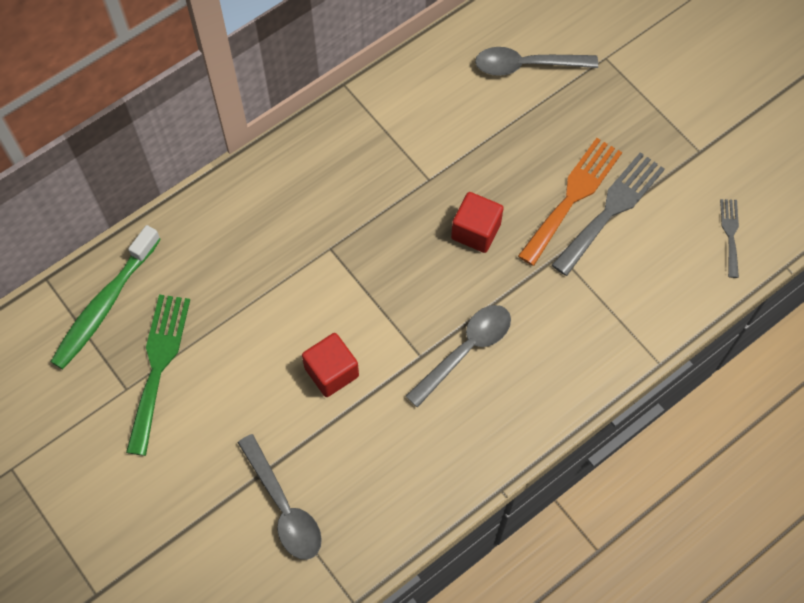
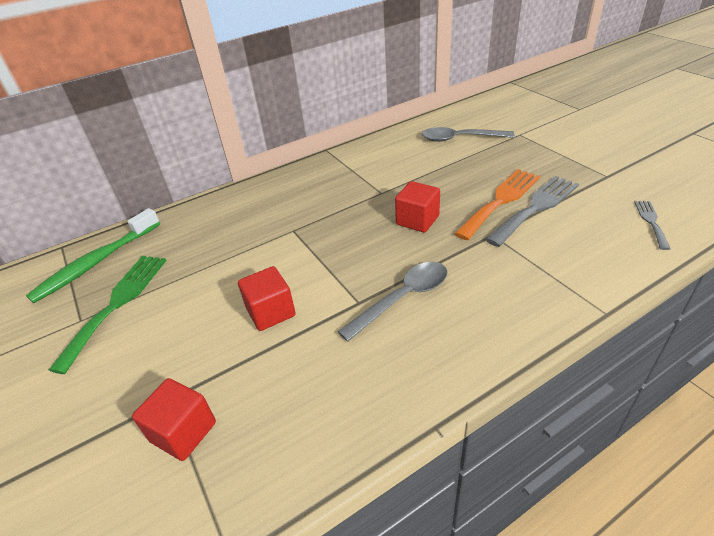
camera: 10 degrees right, 25 degrees down
(284, 507) = (183, 432): grey spoon -> red cube

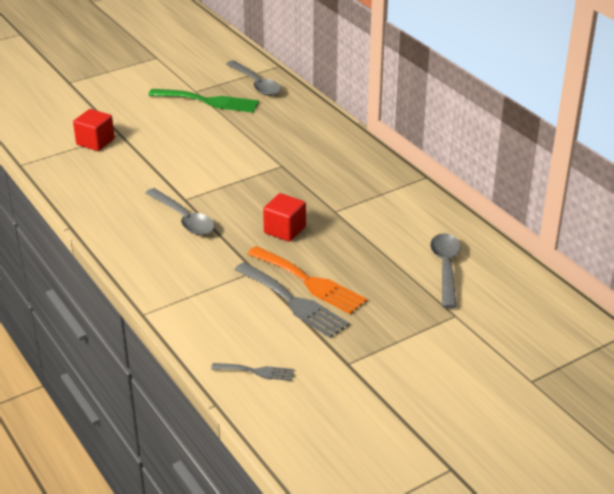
camera: 85 degrees right, 5 degrees down
(96, 263) = (256, 84): green toothbrush -> grey spoon
(271, 312) = (184, 162): red cube -> none

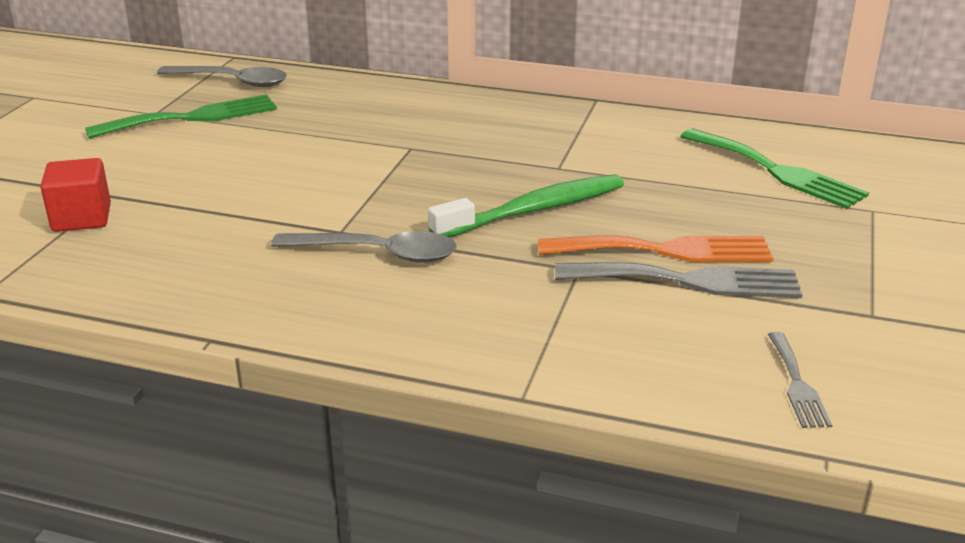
camera: 40 degrees left, 5 degrees down
(257, 371) = (797, 384): grey fork -> grey fork turned 120 degrees clockwise
(284, 230) = (535, 210): red cube -> green toothbrush
(445, 268) = (776, 171): grey spoon -> green fork

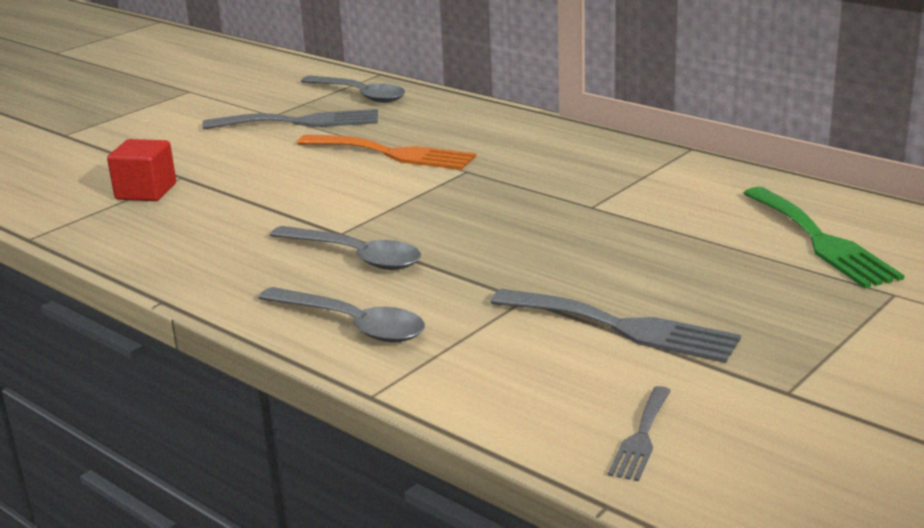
camera: 25 degrees right, 5 degrees down
(193, 117) = (300, 122): green fork -> grey fork
(438, 326) = (352, 324): none -> grey spoon
(535, 210) = (532, 241): green toothbrush -> none
(666, 250) = (626, 296): orange fork -> orange fork (392, 154)

